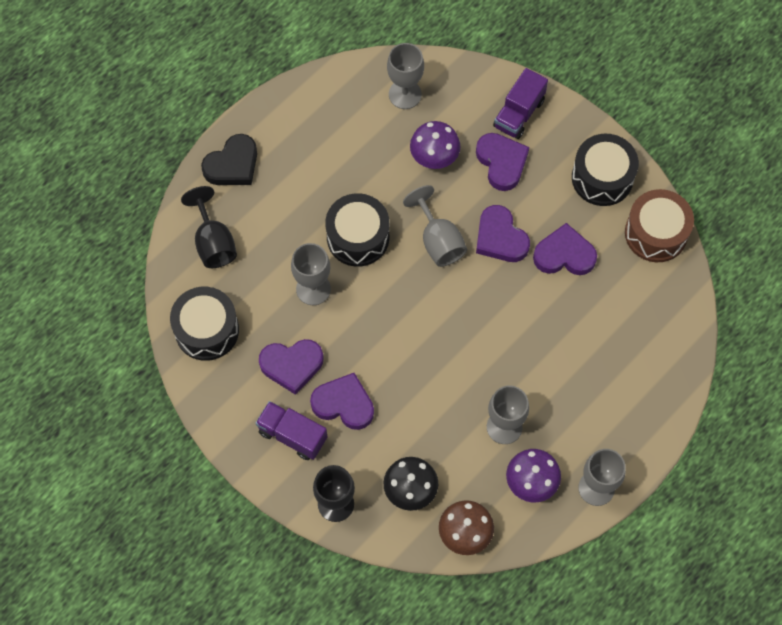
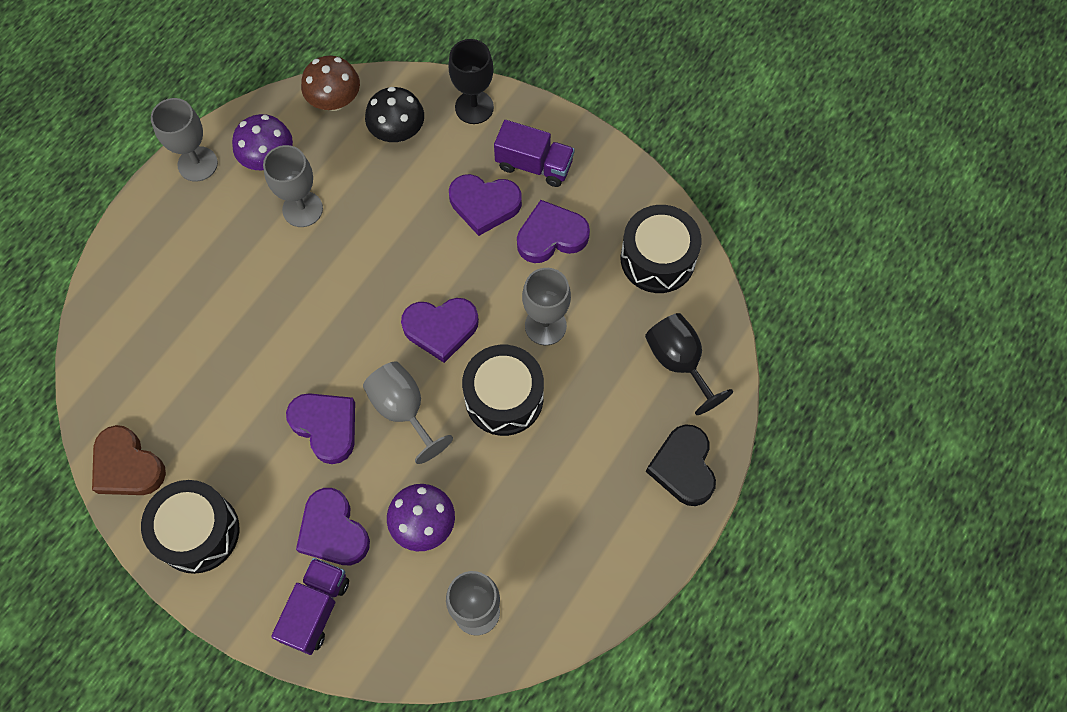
camera: 170 degrees right, 0 degrees up
(232, 165) = (683, 467): black heart -> black heart turned 45 degrees counterclockwise
(564, 254) = (244, 418): purple heart -> purple heart (441, 329)
(656, 233) = (127, 466): brown drum -> brown heart

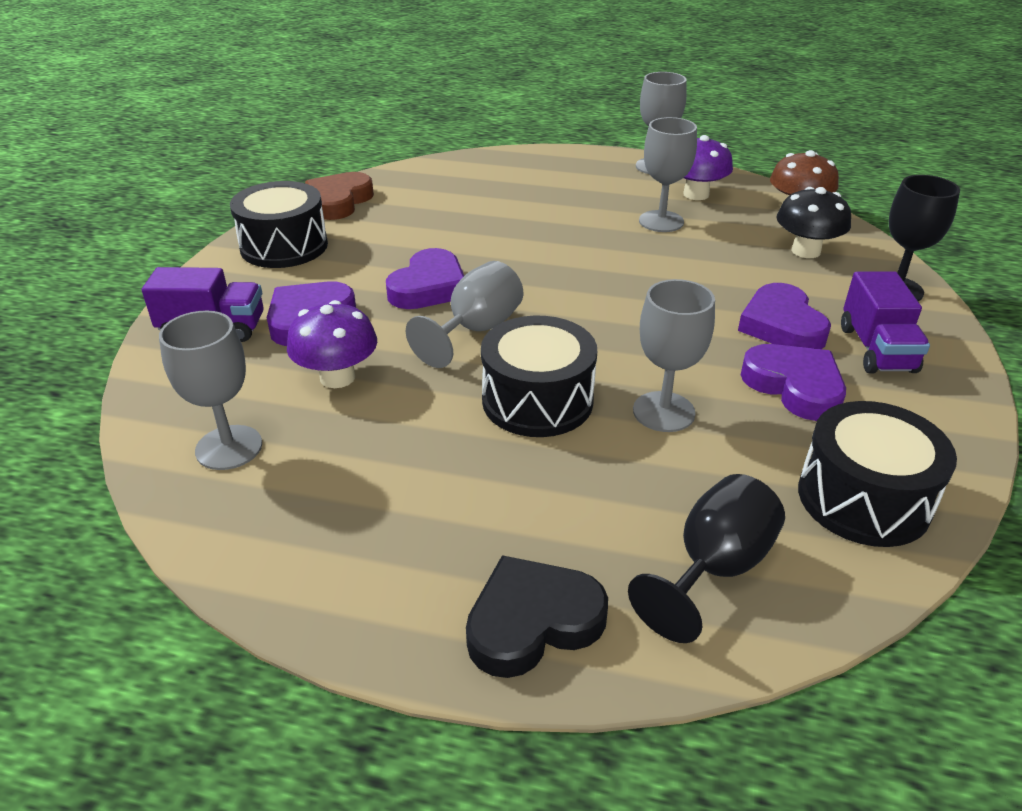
camera: 70 degrees right, 30 degrees down
(441, 329) = (595, 332): purple heart -> none

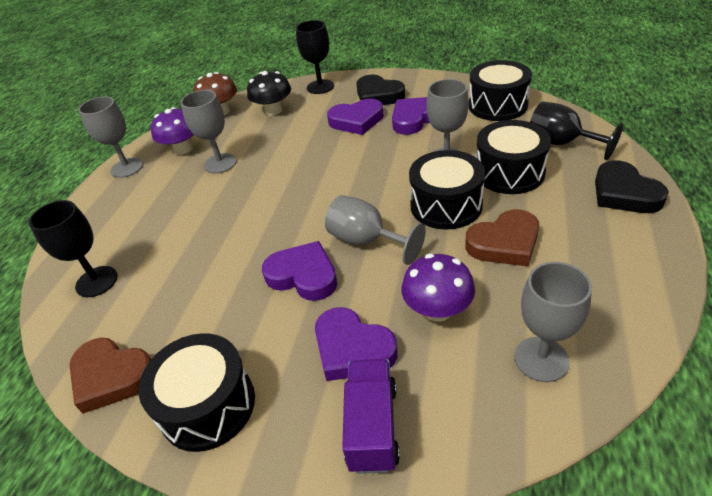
camera: 85 degrees left, 5 degrees up
(438, 447) = (504, 243): none -> brown heart
(460, 178) = (97, 281): none -> black goblet
(615, 479) = (509, 173): none -> black drum
(876, 349) = (378, 95): purple truck -> black heart

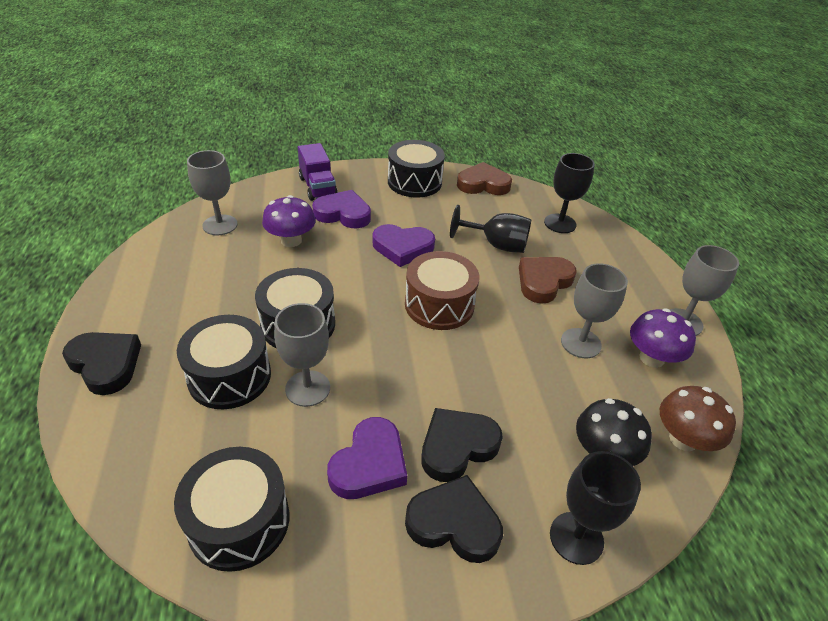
camera: 150 degrees right, 0 degrees up
(307, 206) = (439, 305): none -> brown drum
(356, 121) = (457, 446): purple heart -> black heart
(366, 241) = (364, 280): grey goblet -> none
(504, 243) = (240, 294): brown heart -> brown heart (543, 282)
(561, 143) = (154, 438): black goblet -> black goblet (496, 245)

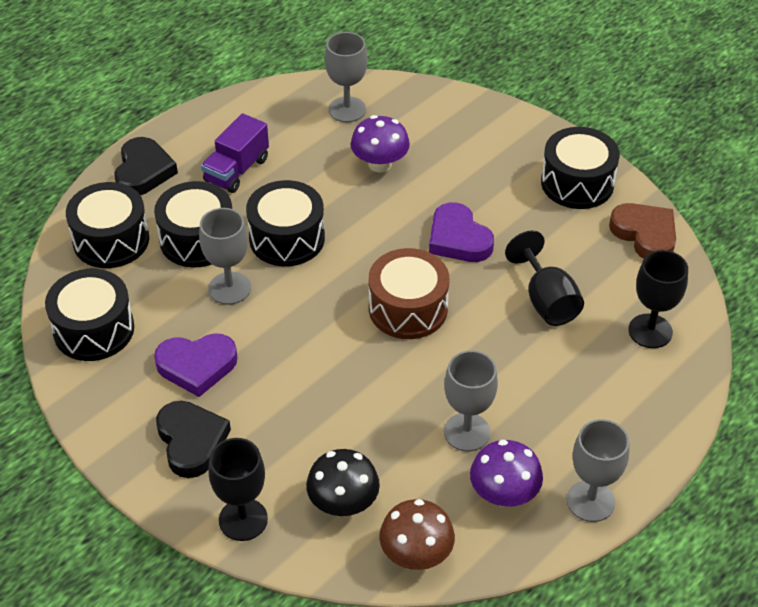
camera: 55 degrees right, 5 degrees up
(149, 437) = (111, 240): none -> black drum
(318, 187) = (477, 126): purple truck -> purple truck (237, 170)
(343, 214) = (458, 169): purple heart -> none
(457, 446) = (260, 407): black heart -> none
(543, 282) = (528, 364): brown heart -> none

